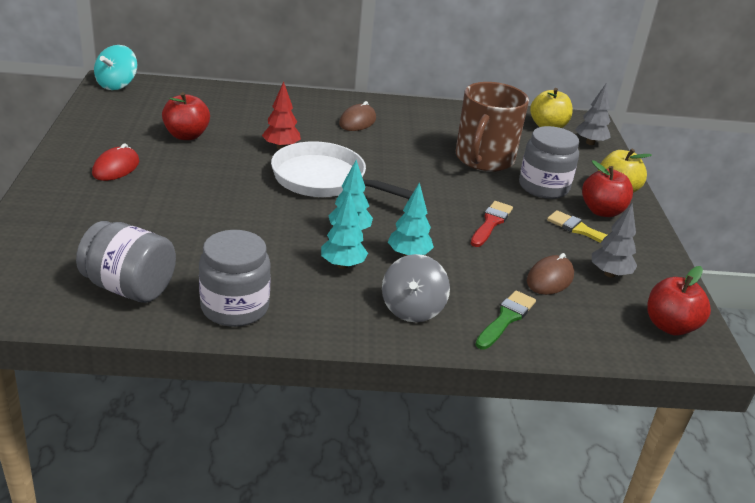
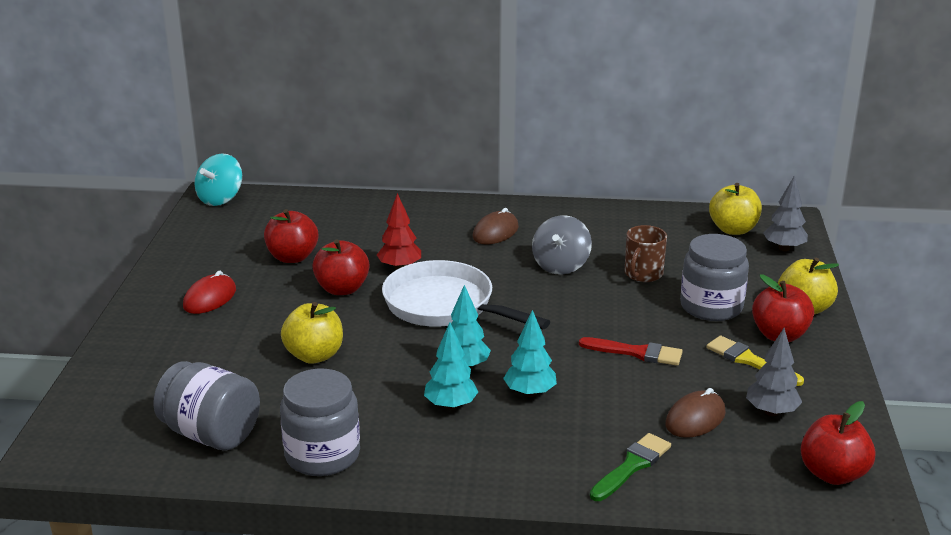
camera: 10 degrees right, 5 degrees down
(216, 219) = (314, 355): none -> yellow apple
(233, 163) = (342, 289): none -> red apple
(412, 309) = (523, 455): grey spinning top -> grey spinning top (560, 265)
(484, 159) = (643, 274): brown mug -> brown mug, size x0.53
(491, 223) = (636, 352): red brush -> red brush turned 75 degrees clockwise

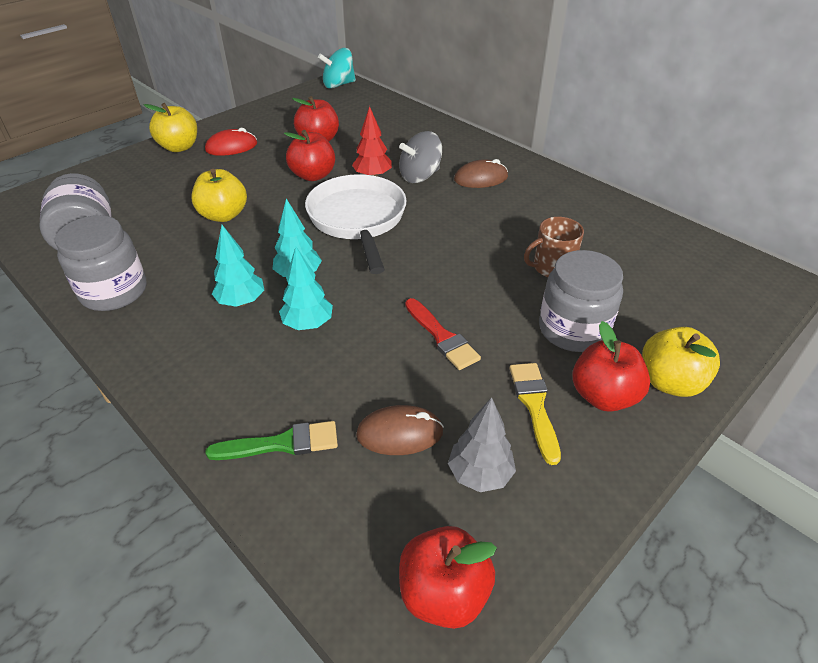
camera: 40 degrees right, 15 degrees up
(560, 265) = (492, 227): grey spinning top -> grey spinning top (420, 176)
(733, 229) = (701, 265): yellow apple -> yellow apple (179, 147)
(784, 248) = (733, 308): grey tree -> none

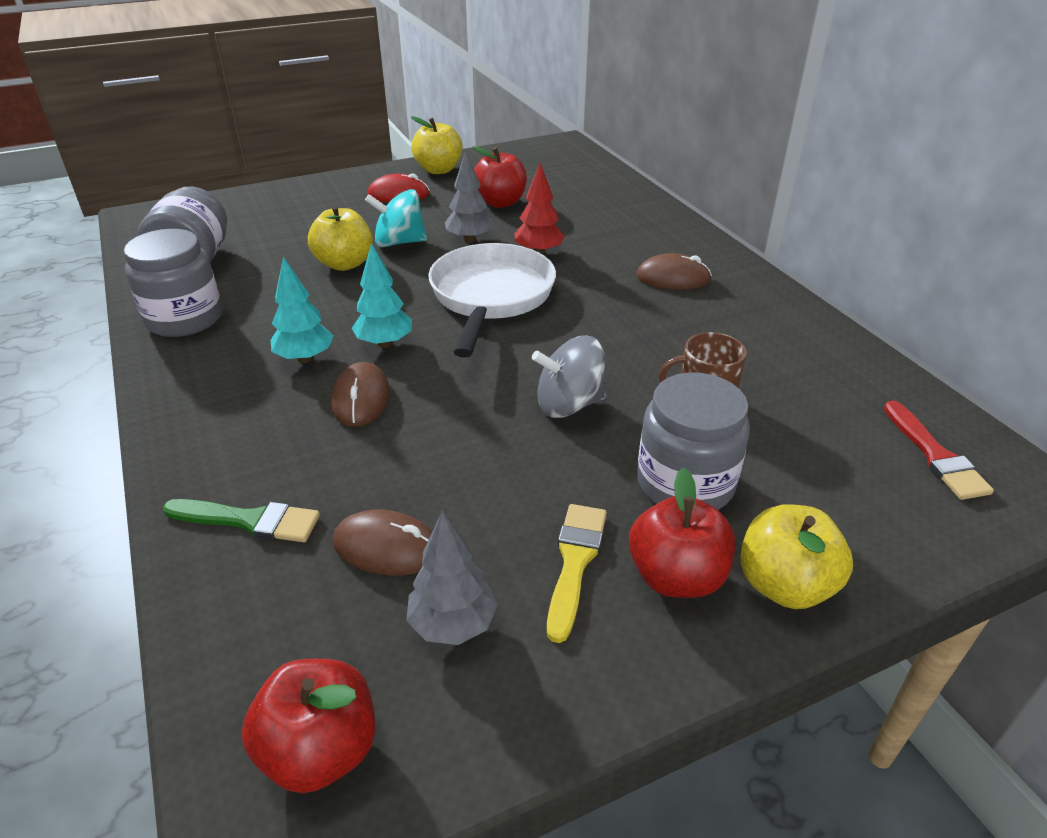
camera: 20 degrees right, 5 degrees down
(179, 147) = (343, 186): yellow apple -> yellow apple (438, 170)
(308, 324) = (361, 399): turquoise tree -> brown mouse
(313, 175) = (469, 239): red apple -> grey tree
(338, 85) = (561, 147): turquoise spinning top -> turquoise spinning top (399, 242)
(420, 176) = (597, 262): grey spinning top -> grey spinning top (569, 404)
(442, 337) = (508, 450): red brush -> red brush (935, 455)

